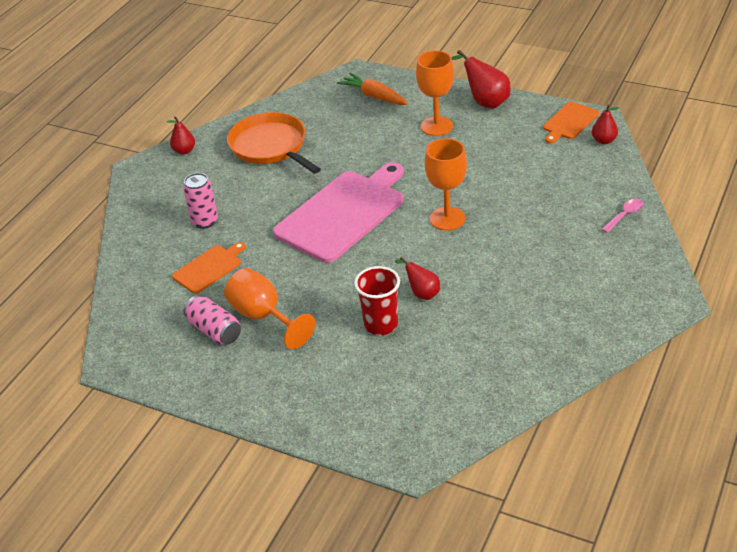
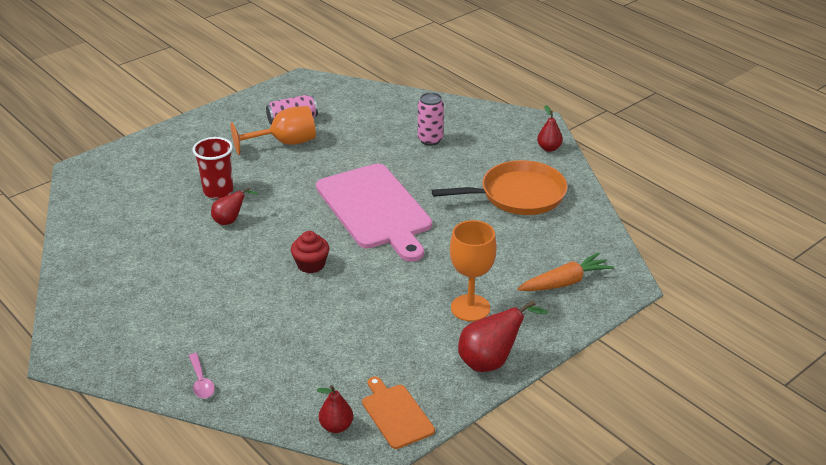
camera: 110 degrees right, 5 degrees down
(209, 268) = (366, 131): orange cutting board -> none
(447, 218) = (311, 264): orange goblet -> red cupcake

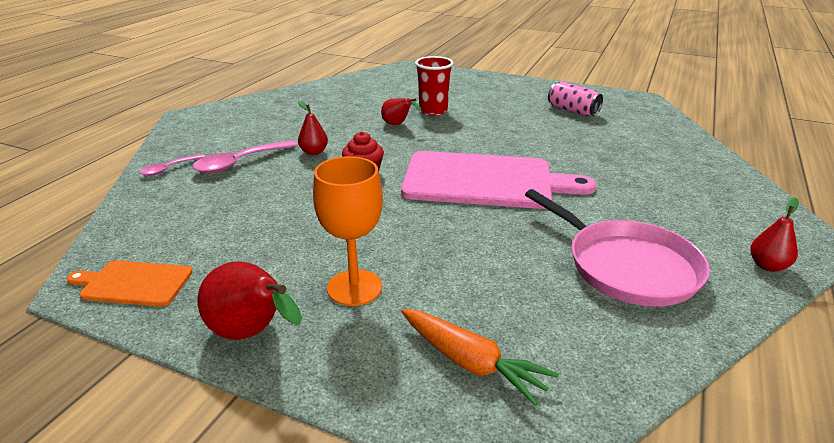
camera: 65 degrees right, 5 degrees down
(228, 333) = (240, 163): none -> pink spoon
(284, 143) = (535, 116): orange goblet -> none
(336, 426) = (110, 250): red pear -> red pear (314, 152)
(375, 209) = (484, 181): pink cutting board -> pink cutting board turned 120 degrees counterclockwise
(396, 414) = (133, 283): orange cutting board -> orange cutting board turned 120 degrees counterclockwise
(430, 140) = (648, 179): pink can -> none
(518, 195) = (626, 266): orange pan -> pink pan

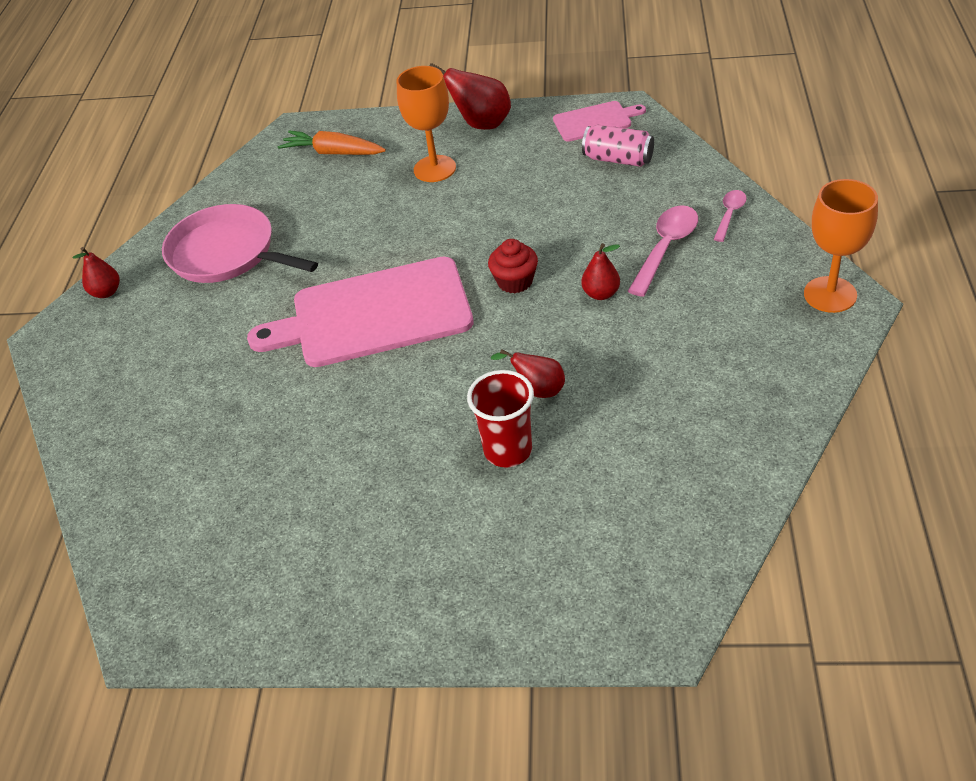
camera: 165 degrees right, 15 degrees up
(133, 283) = (595, 121): orange cutting board -> pink cutting board
(191, 121) = (830, 294): none -> orange goblet
(572, 111) = (278, 535): pink can -> pink can (618, 159)

